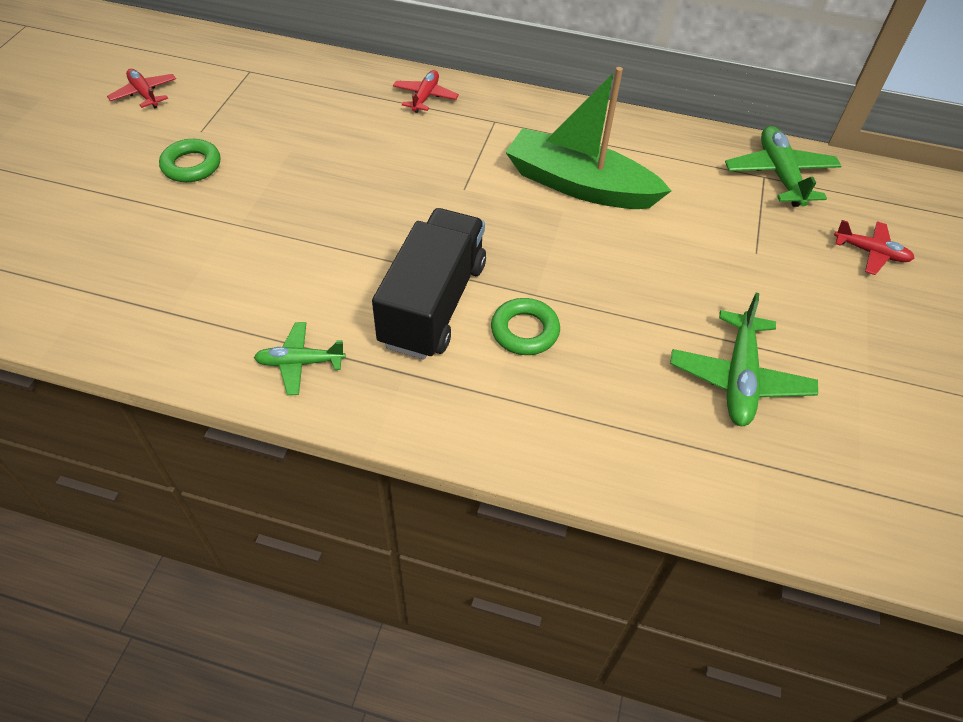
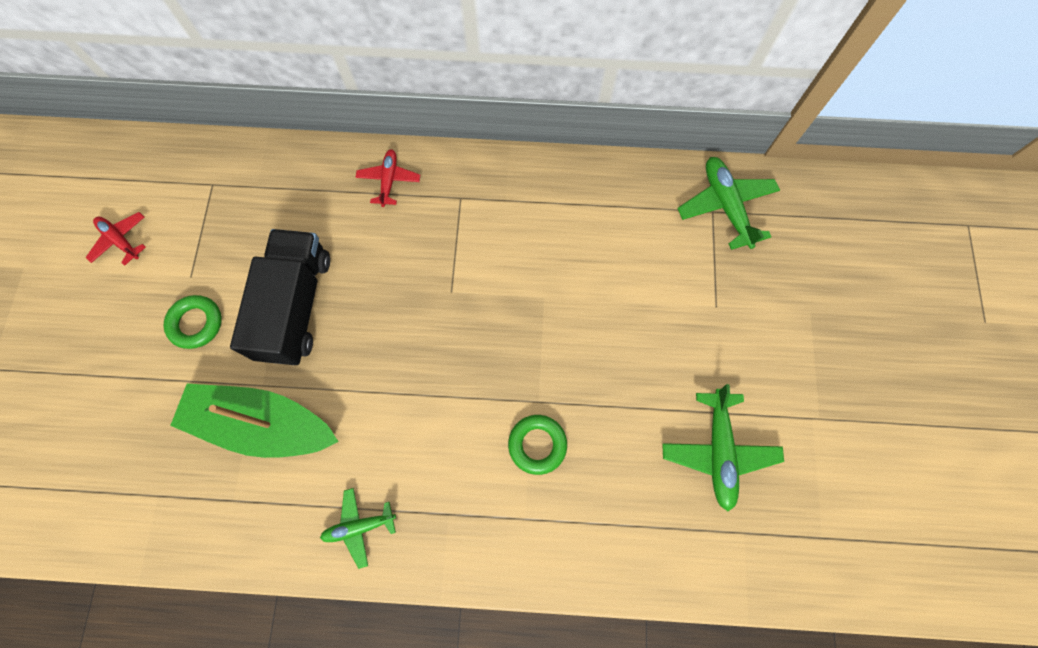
camera: 10 degrees left, 20 degrees up
(433, 304) = (455, 434): black truck -> black truck (296, 306)
(579, 185) = (552, 262): green boat -> green boat (262, 424)
(870, 253) = (811, 283): red plane -> none

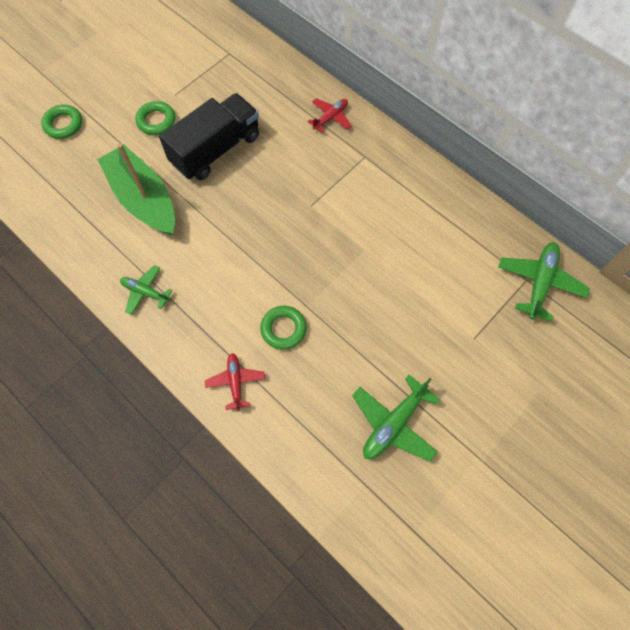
camera: 40 degrees right, 5 degrees down
(82, 411) = (63, 124): none -> green ring
(121, 240) = (156, 51): red plane -> red plane (235, 382)

